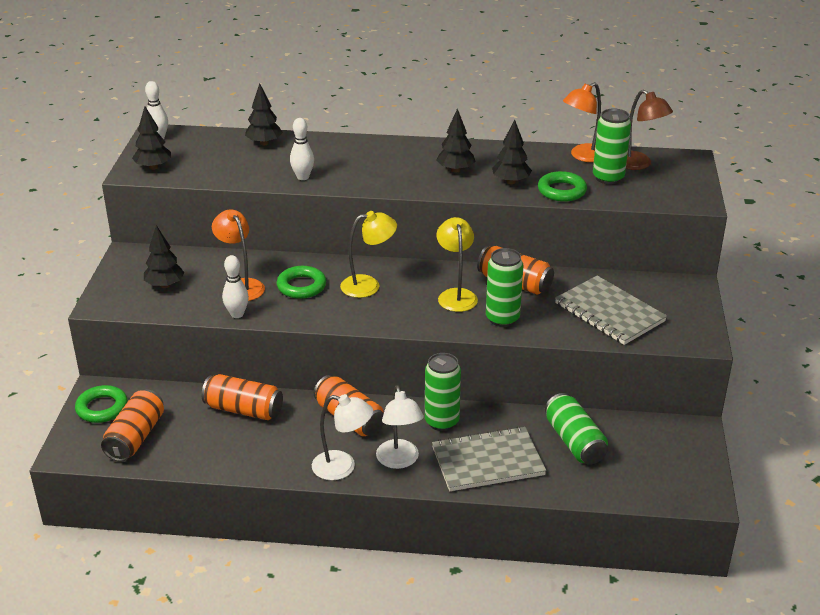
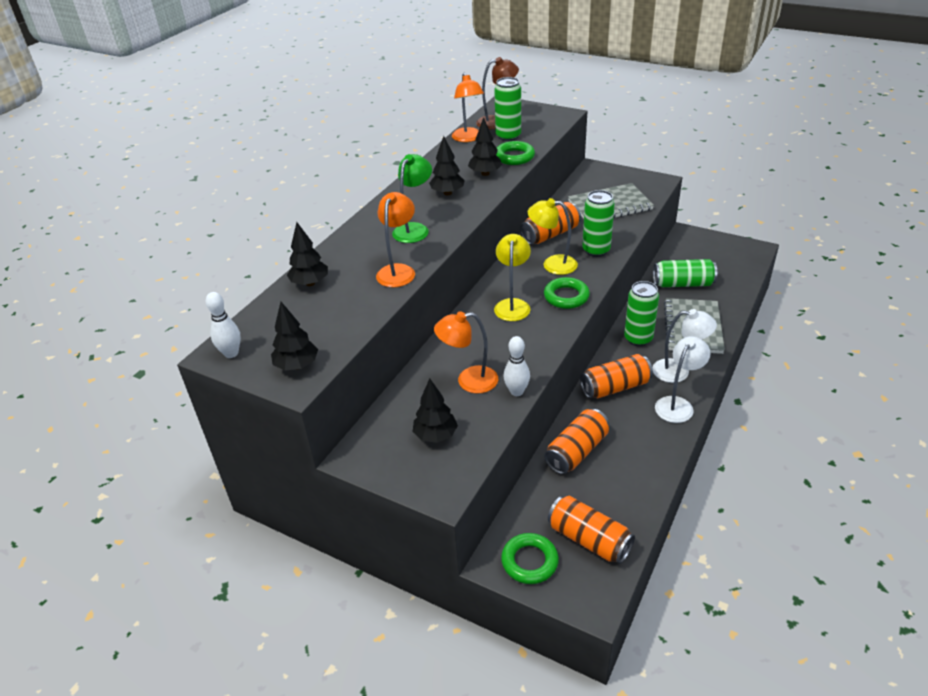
camera: 65 degrees left, 5 degrees up
(301, 286) = (492, 343): green ring -> green ring (566, 296)
(303, 177) = (398, 271): white bowling pin -> orange lamp
(377, 168) = (414, 229): none -> green lamp

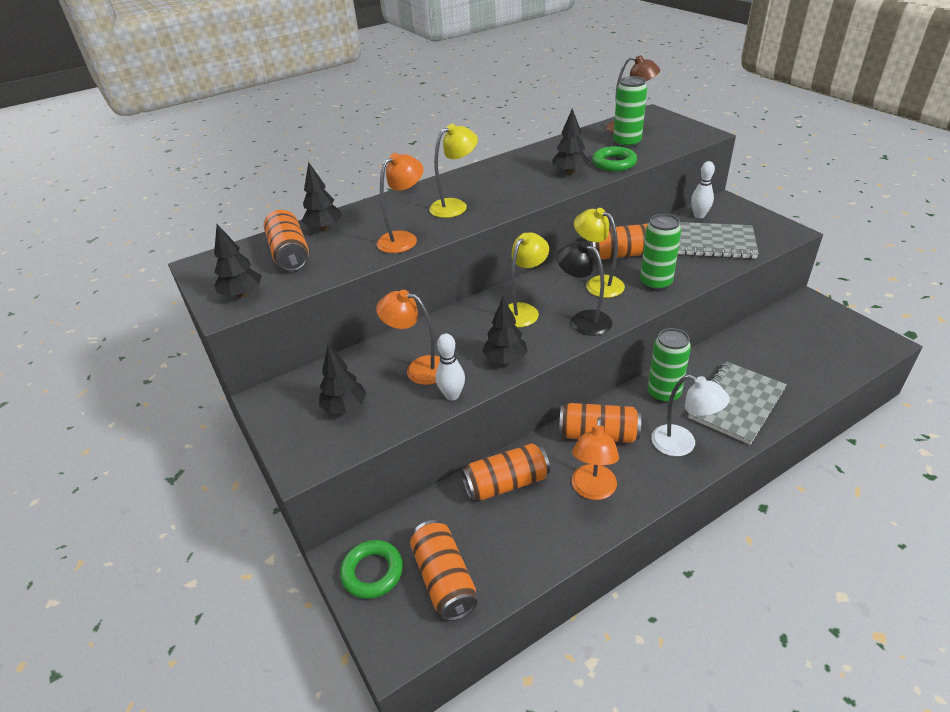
camera: 30 degrees right, 0 degrees up
(231, 353) = (209, 267): white bowling pin -> white bowling pin (699, 215)
(302, 316) = (290, 254): none -> orange can
(414, 229) = (455, 206): green lamp -> yellow lamp
(447, 193) = (517, 181): black tree -> black tree (505, 359)
(468, 138) = (586, 137): orange lamp -> orange lamp (592, 490)
(566, 296) = (583, 319): green ring -> black lamp
(677, 404) = (652, 480): white lamp -> none
(683, 284) = (762, 353): green can -> none

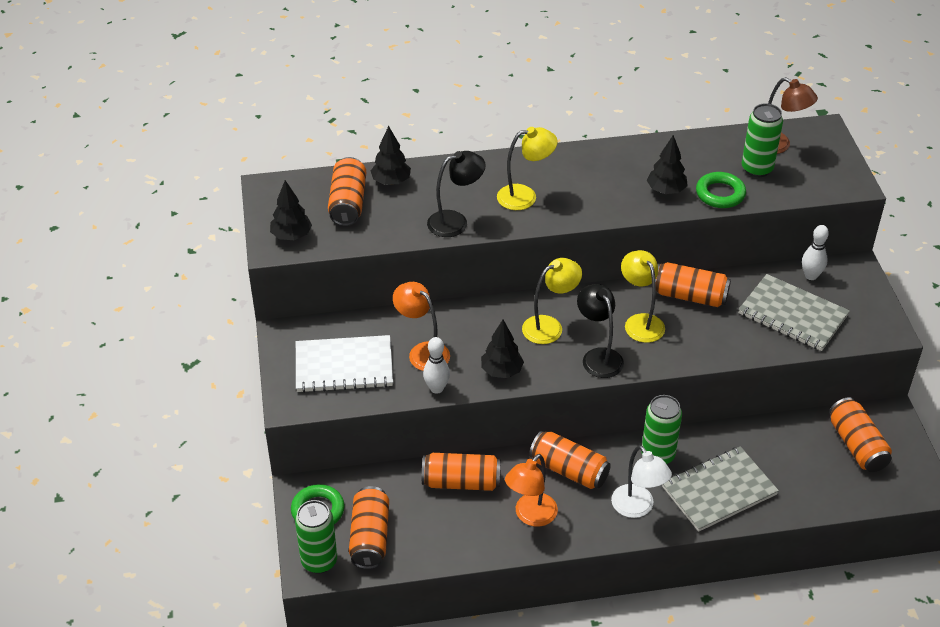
camera: 20 degrees right, 5 degrees up
(345, 407) = (344, 366): black tree -> white notebook
(404, 239) = (455, 221): orange lamp -> black lamp
(655, 283) = (696, 342): green can -> green can (319, 561)
(807, 331) = (857, 445): none -> orange can

